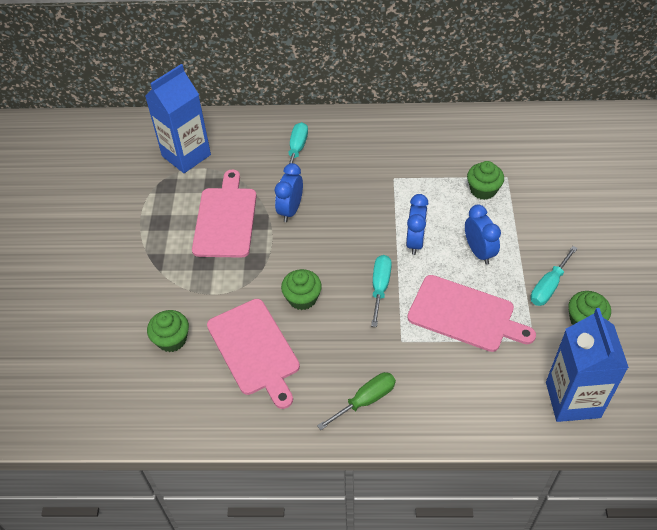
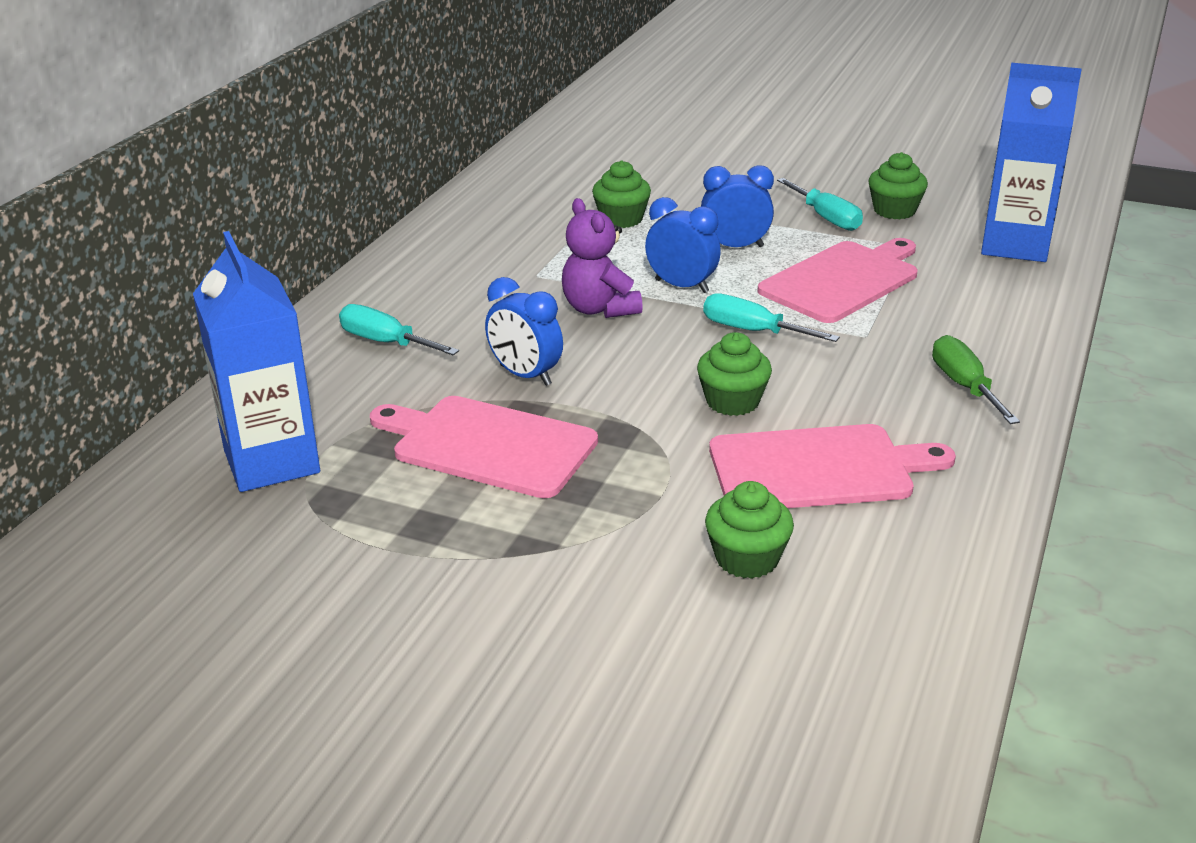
camera: 70 degrees left, 20 degrees down
(370, 215) = (599, 309): none -> purple teddy bear

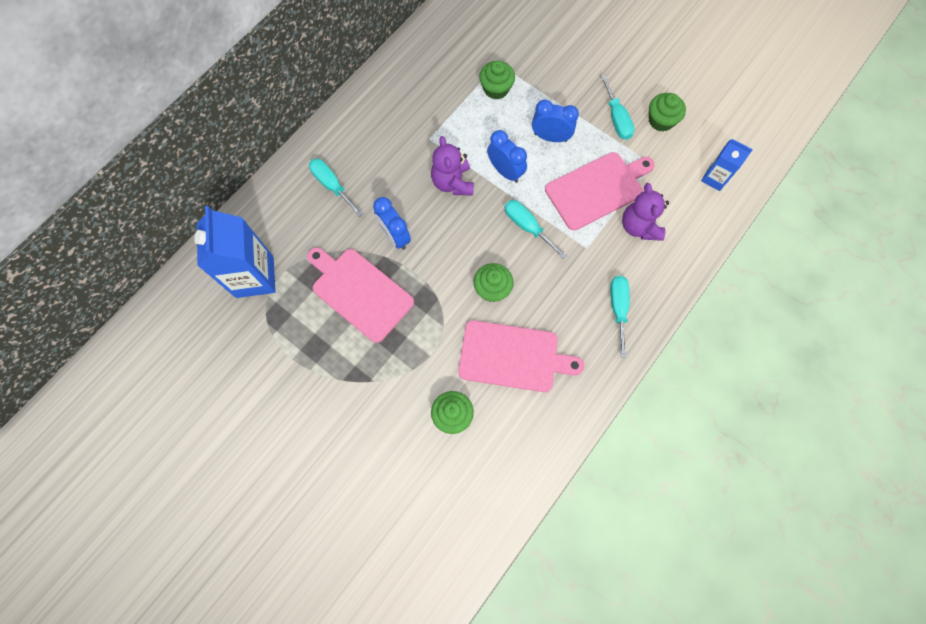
camera: 15 degrees right, 40 degrees up
(935, 303) = (639, 226): none -> purple teddy bear
(964, 386) = (618, 308): green screwdriver -> turquoise screwdriver
(1015, 245) = (714, 178): blue carton -> blue carton, size x0.55

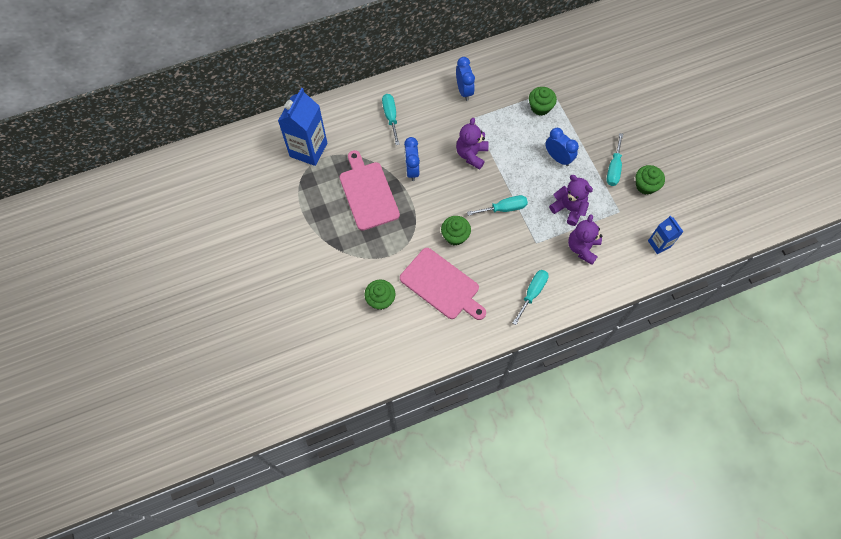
camera: 30 degrees right, 5 degrees down
(505, 171) = (512, 165): blue clock -> blue clock (464, 90)
(527, 226) = (504, 208): turquoise screwdriver -> turquoise screwdriver turned 90 degrees clockwise
(597, 189) = (569, 209): pink cutting board -> purple teddy bear

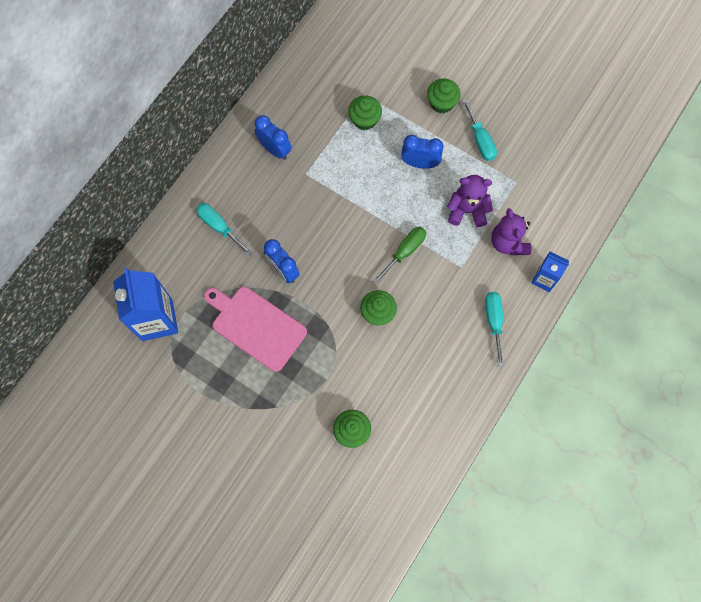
camera: 35 degrees left, 5 degrees up
(442, 285) = (402, 374): pink cutting board -> none
(471, 154) = (332, 215): purple teddy bear -> none
(504, 208) = (405, 251): turquoise screwdriver -> green screwdriver
(645, 185) = (522, 139): green cupcake -> green cupcake (441, 103)
(659, 244) = (574, 191): blue carton -> blue carton (544, 279)

